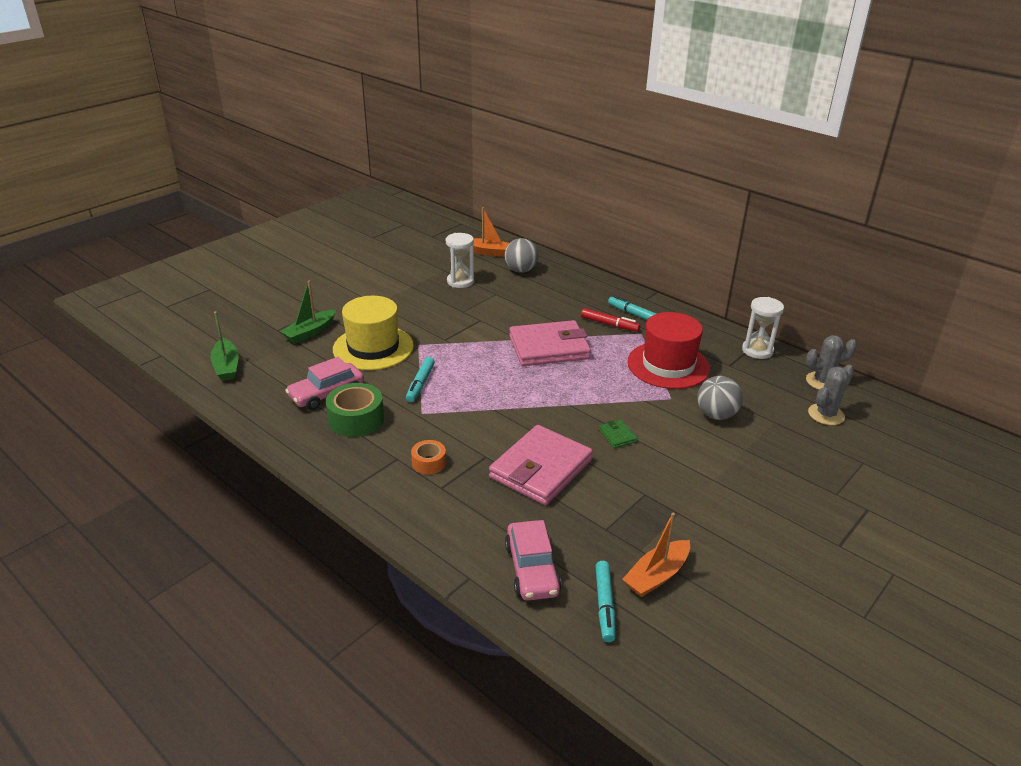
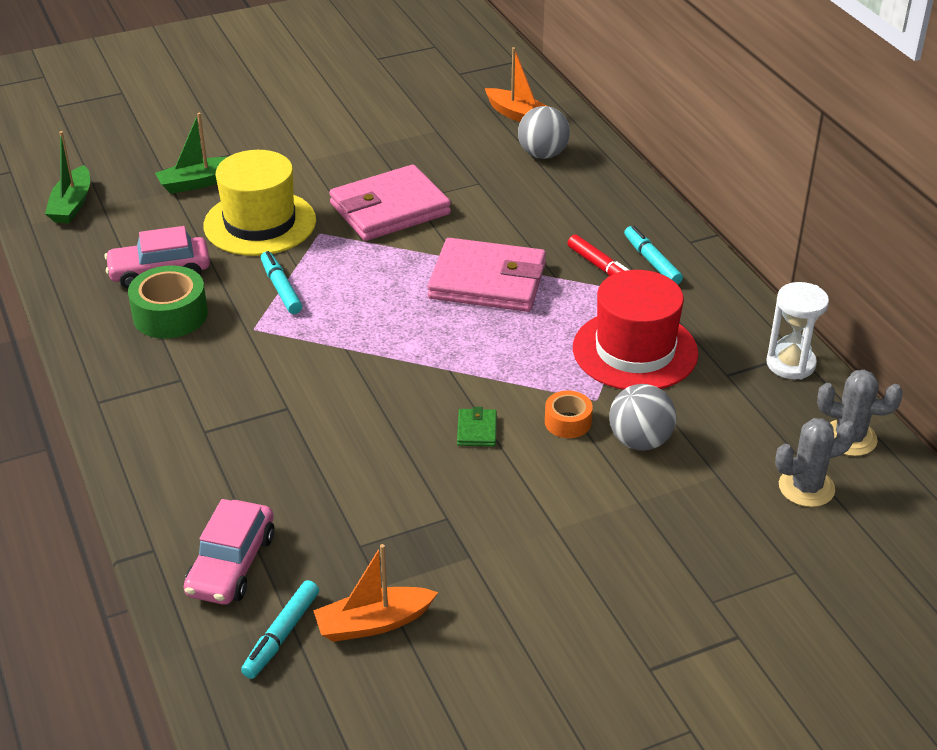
camera: 25 degrees right, 5 degrees up
(420, 384) = (281, 288): turquoise marker -> turquoise marker turned 120 degrees clockwise
(429, 463) = (213, 396): orange tape -> orange tape (568, 422)
(460, 281) = (444, 153): white hourglass -> none
(541, 469) = (341, 444): pink wallet -> pink wallet (390, 209)

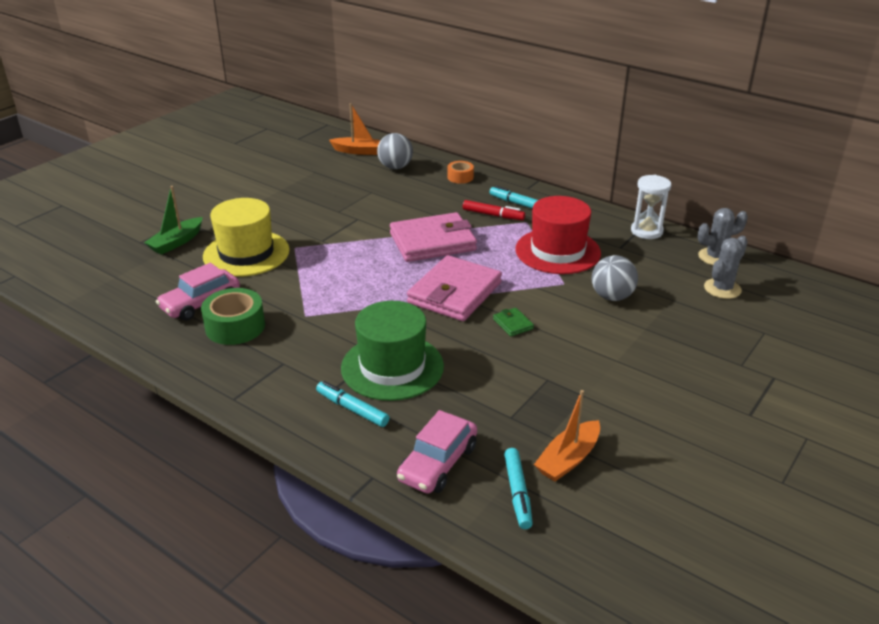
camera: 30 degrees left, 5 degrees down
(72, 205) = (88, 282): green boat -> none
(231, 564) = (438, 463): pink car -> pink car turned 45 degrees clockwise
(281, 288) = (300, 286): turquoise marker -> turquoise marker (352, 409)
(288, 430) = (392, 367): none -> green hat
(390, 209) = (328, 221): pink wallet -> pink wallet (454, 293)
(568, 422) = (561, 301): orange tape -> orange tape (460, 177)

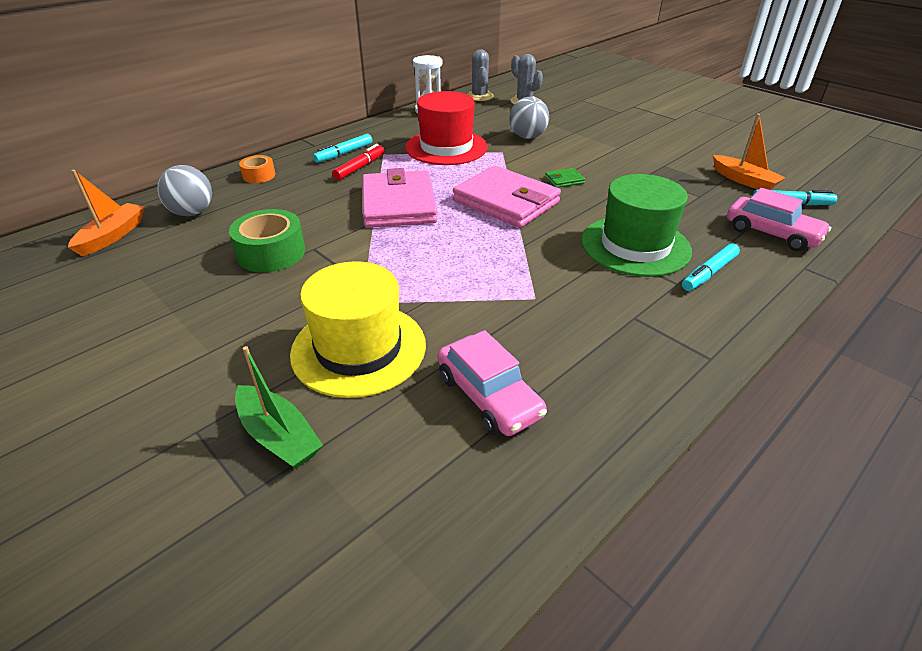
camera: 80 degrees left, 5 degrees up
(235, 326) = (554, 358): green tape -> green tape (271, 253)

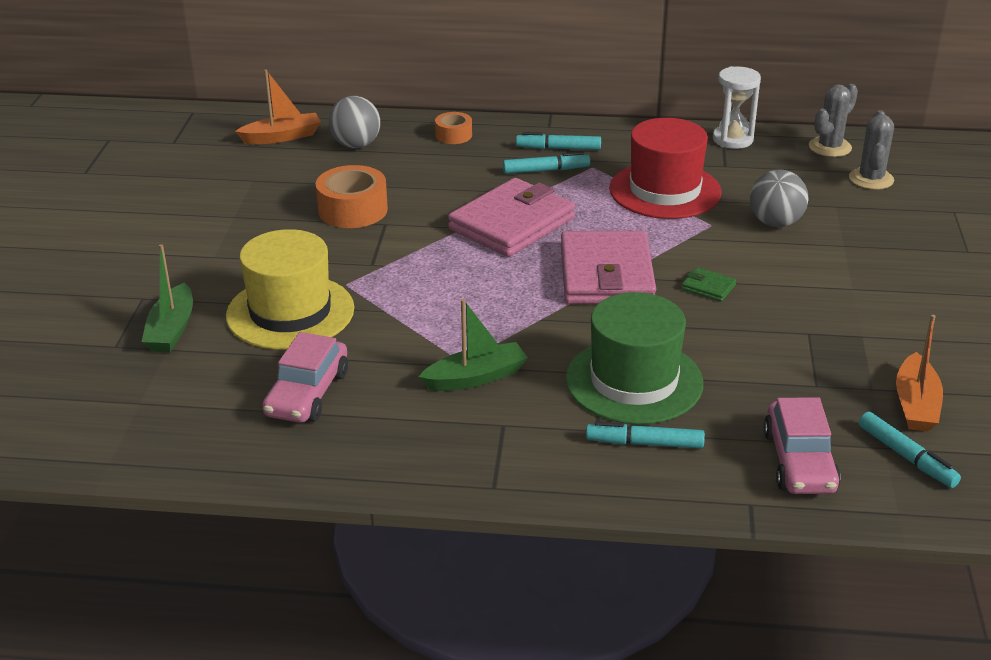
camera: 50 degrees right, 5 degrees down
(271, 253) = (353, 210): green tape -> orange tape
(360, 167) = (546, 170): red marker -> turquoise marker
(563, 302) = (475, 377): none -> green boat

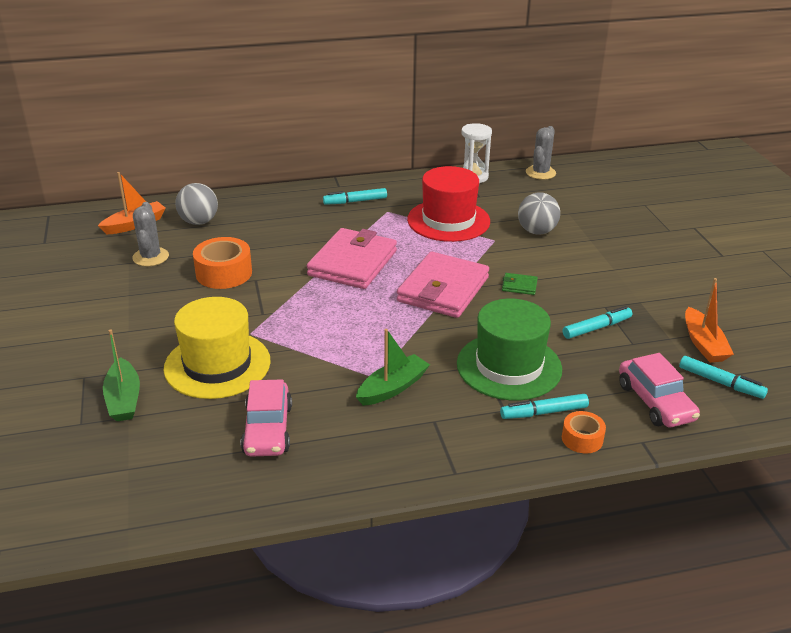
camera: 20 degrees left, 0 degrees up
(453, 135) = (271, 203): orange tape -> orange tape (582, 439)
(546, 170) = (355, 219): turquoise marker -> turquoise marker (596, 328)
(606, 274) = (443, 289): pink wallet -> pink wallet turned 45 degrees clockwise
(871, 179) = (580, 191): grey cactus -> grey cactus (150, 257)

